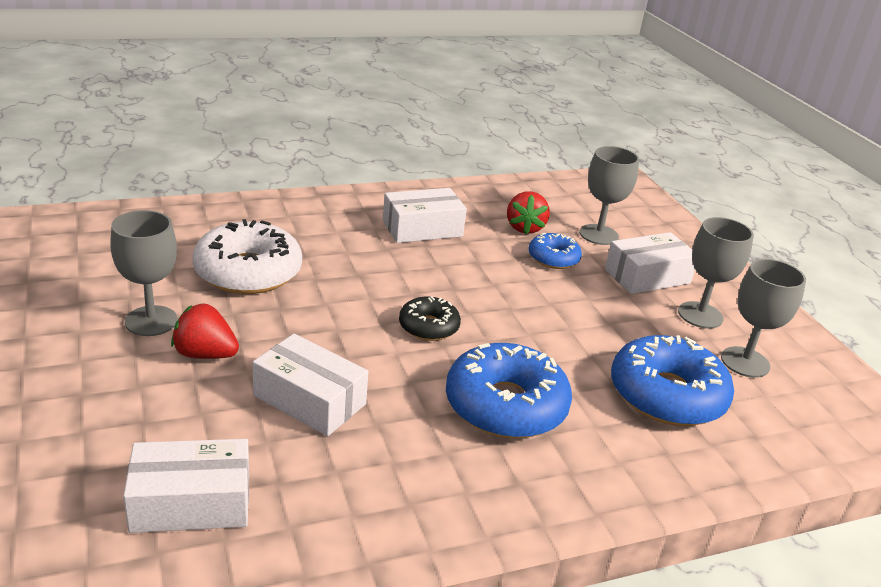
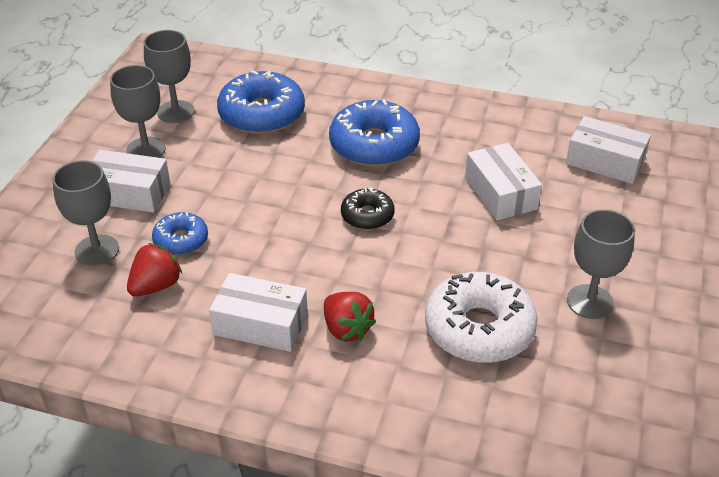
camera: 140 degrees left, 10 degrees up
(205, 354) = (557, 254): red strawberry -> red strawberry (346, 329)

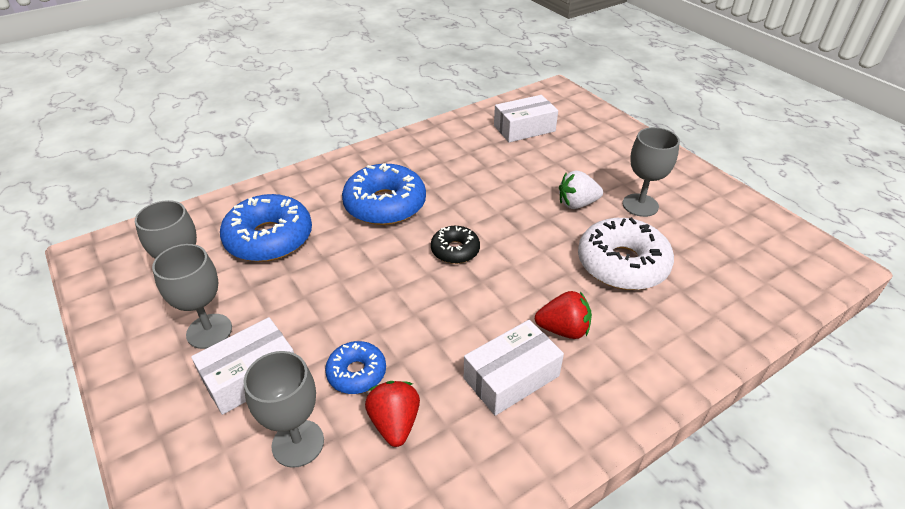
camera: 50 degrees left, 0 degrees up
(500, 193) = (504, 181): white box -> none
(531, 256) = (577, 204): none -> white strawberry

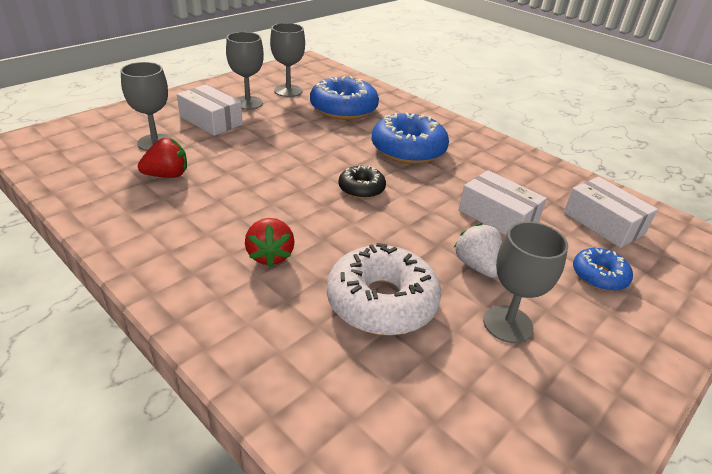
camera: 75 degrees right, 5 degrees down
(356, 373) = (214, 156): blue donut -> blue donut (599, 276)
(511, 377) = (210, 226): white box -> white box (498, 216)

